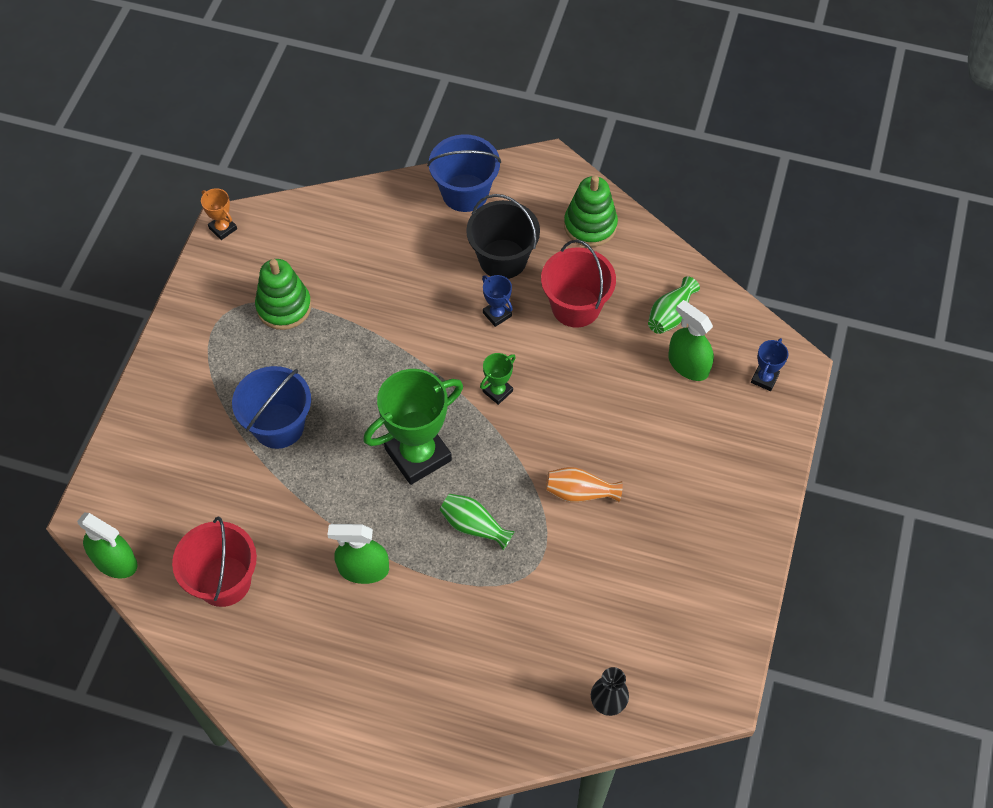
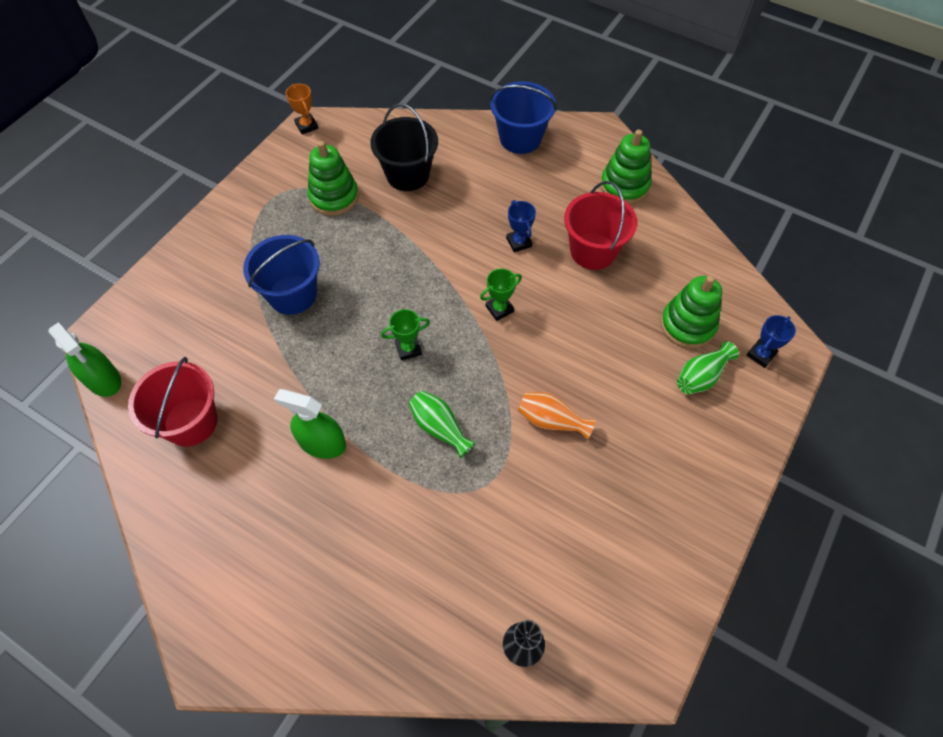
camera: 15 degrees right, 0 degrees up
(418, 455) = (408, 349): green trophy -> green trophy, size x0.46
(503, 259) = (537, 198): black bucket -> black bucket (407, 175)
(670, 315) = (680, 277): green vase -> green vase (701, 376)
(688, 365) = (687, 325): green spray bottle -> green stacking toy

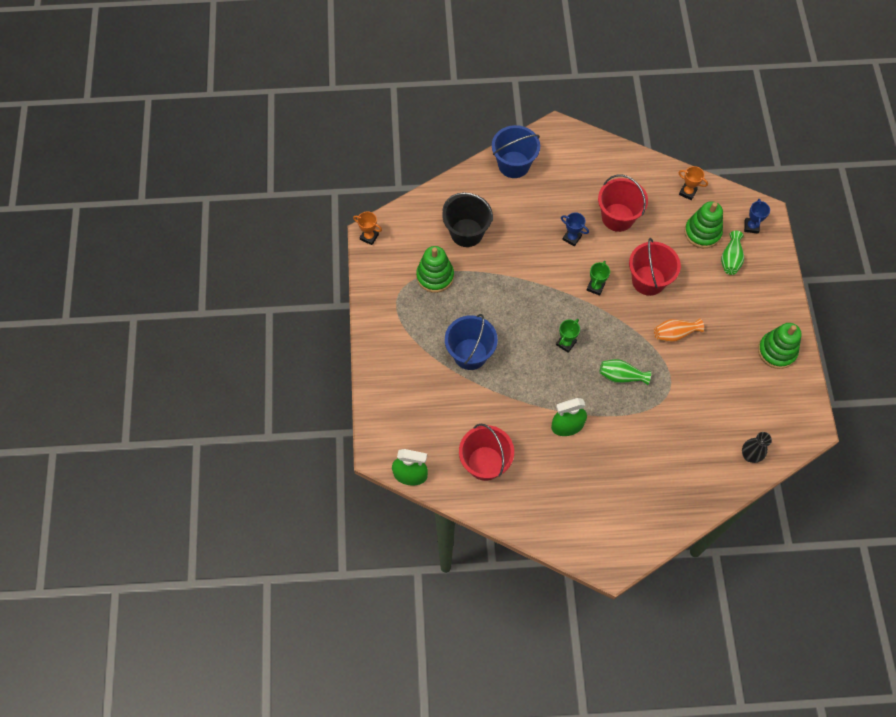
camera: 35 degrees left, 5 degrees up
(571, 339) = (648, 280): none -> red bucket
(624, 186) = (602, 162): green stacking toy -> green stacking toy (777, 351)
(705, 271) = (687, 192): none -> orange trophy

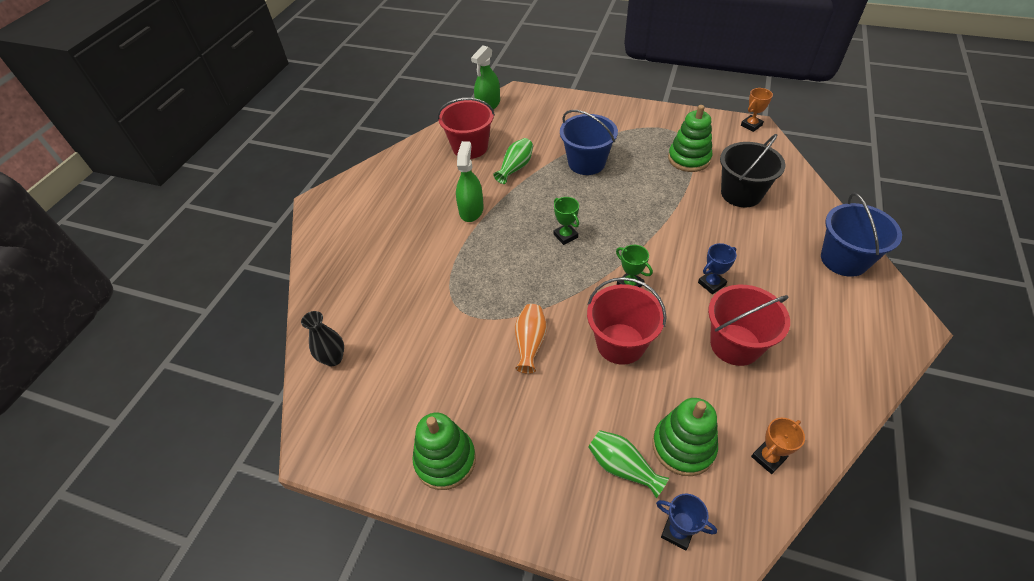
camera: 115 degrees right, 15 degrees down
(621, 376) = (501, 270): green vase -> green vase (515, 168)

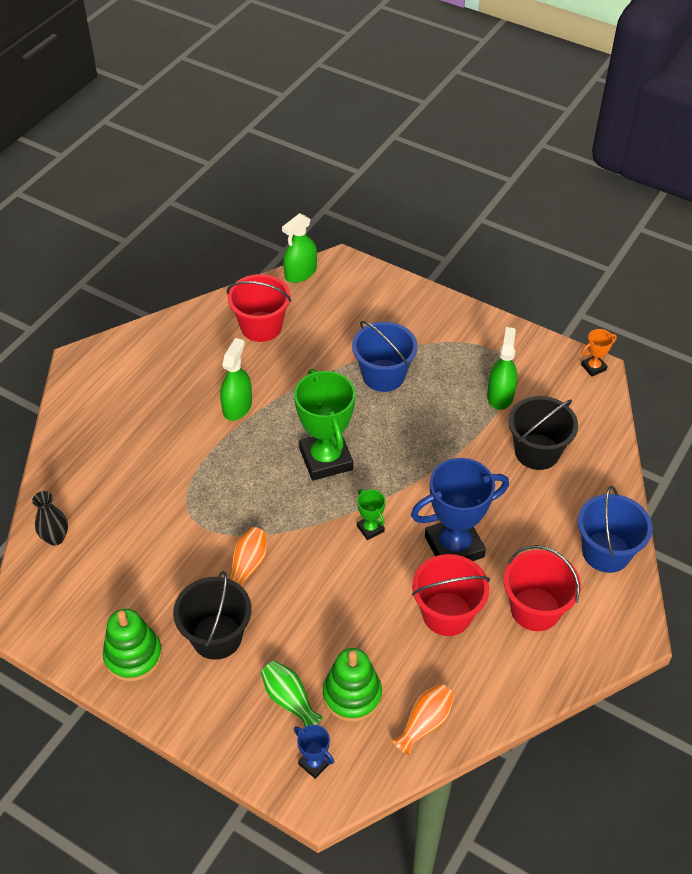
camera: 10 degrees right, 0 degrees up
(515, 168) = (302, 364): green vase -> none
(524, 419) = (216, 636): none -> black bucket
(565, 236) = (326, 459): green trophy -> green trophy, size x2.20
(620, 344) = (335, 587): red bucket -> red bucket (535, 609)
(689, 159) = (500, 395): green stacking toy -> green spray bottle
(711, 284) = (454, 546): blue trophy -> blue trophy, size x2.20
(768, 458) = (425, 723): orange trophy -> orange vase

